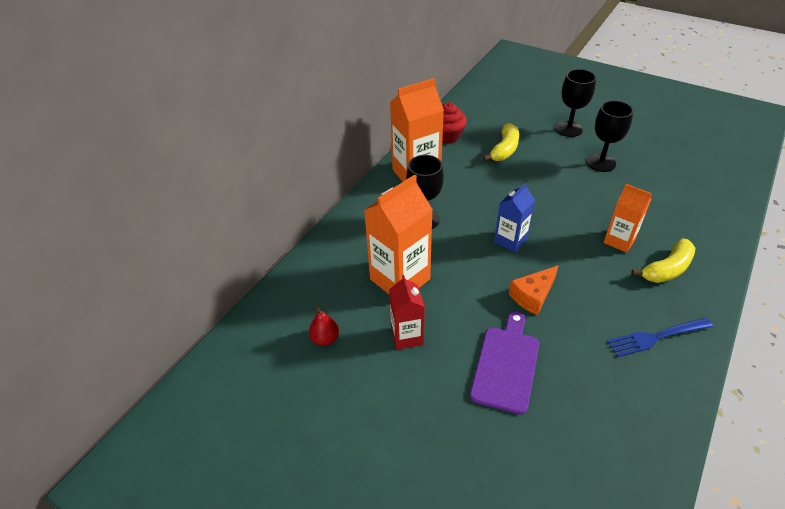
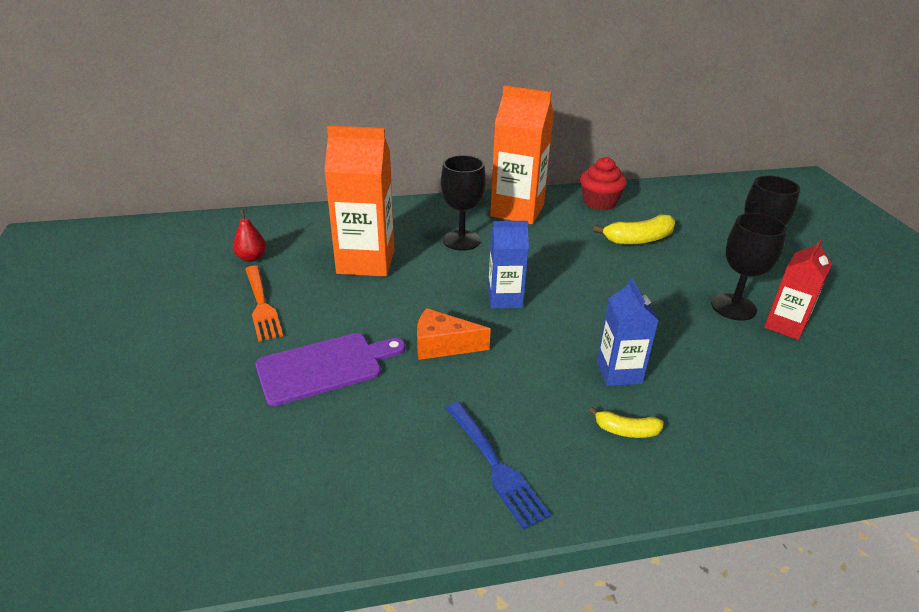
camera: 45 degrees right, 10 degrees down
(398, 363) = (261, 304): none -> orange fork
(407, 336) = (299, 295): red carton -> red carton (785, 325)
(619, 240) = (619, 372): orange carton -> blue carton
(656, 337) = (494, 465): blue fork -> blue fork turned 150 degrees counterclockwise
(667, 269) = (626, 430): yellow banana -> yellow banana, size x0.58

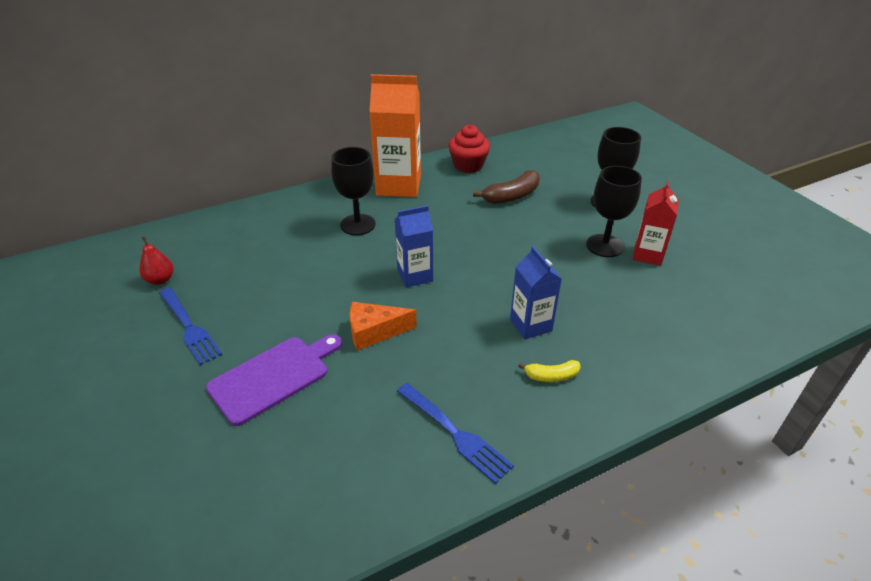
camera: 15 degrees left, 5 degrees up
(261, 304) = (188, 327): orange fork -> blue fork
(366, 262) = (275, 263): orange carton -> none
(638, 239) = (511, 196): yellow banana -> brown banana

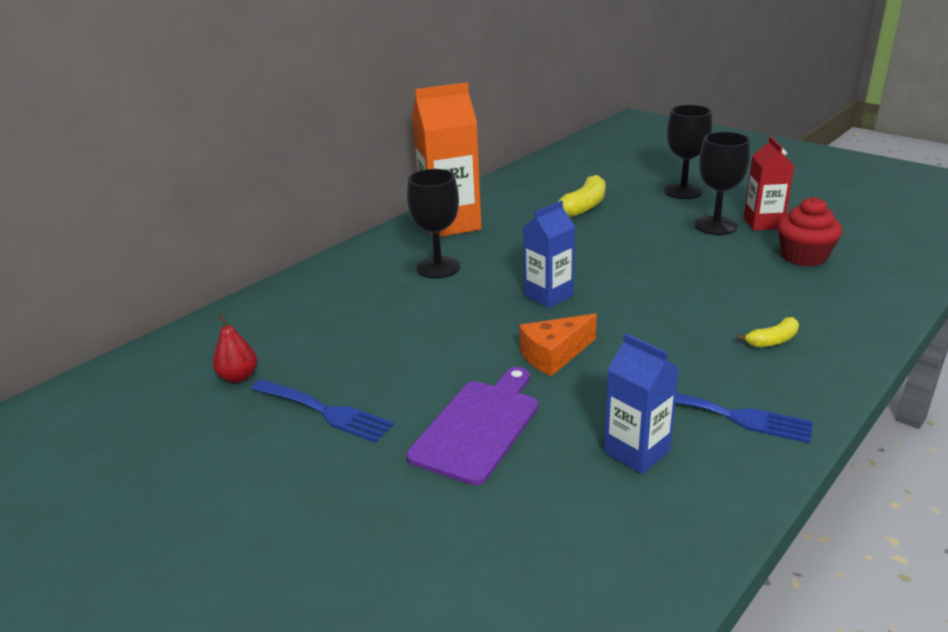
camera: 20 degrees left, 10 degrees down
(468, 165) = (511, 191): red cupcake -> red cupcake (804, 256)
(511, 196) = (583, 207): brown banana -> yellow banana
(530, 325) = (710, 305): blue carton -> blue carton (636, 452)

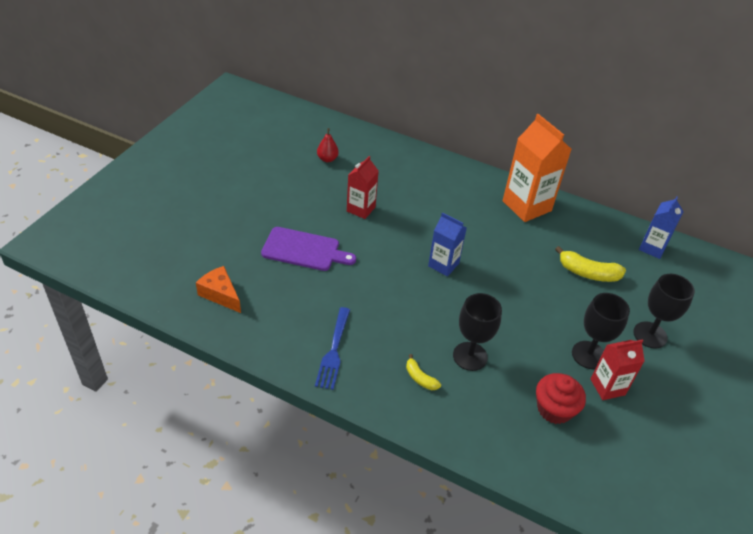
camera: 70 degrees right, 15 degrees up
(323, 411) = (306, 194): blue fork -> none
(395, 354) = (361, 209): none -> red carton
(438, 267) = (462, 210): black goblet -> black goblet (470, 356)
(554, 355) = (376, 273): orange cheese -> orange cheese (220, 294)
(636, 452) = (294, 311): blue carton -> blue carton (652, 248)

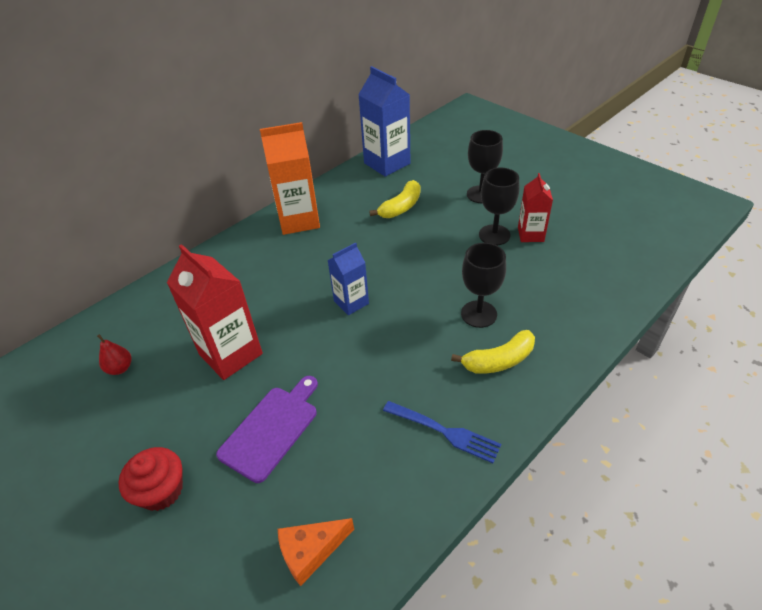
camera: 65 degrees left, 0 degrees up
(361, 209) = (230, 354): red carton -> red carton, size x1.70
(420, 378) = (498, 360): yellow banana -> yellow banana, size x1.73
(554, 409) = (550, 273): red cupcake -> red cupcake (161, 490)
(652, 248) = (387, 163): blue carton -> blue carton, size x1.70

